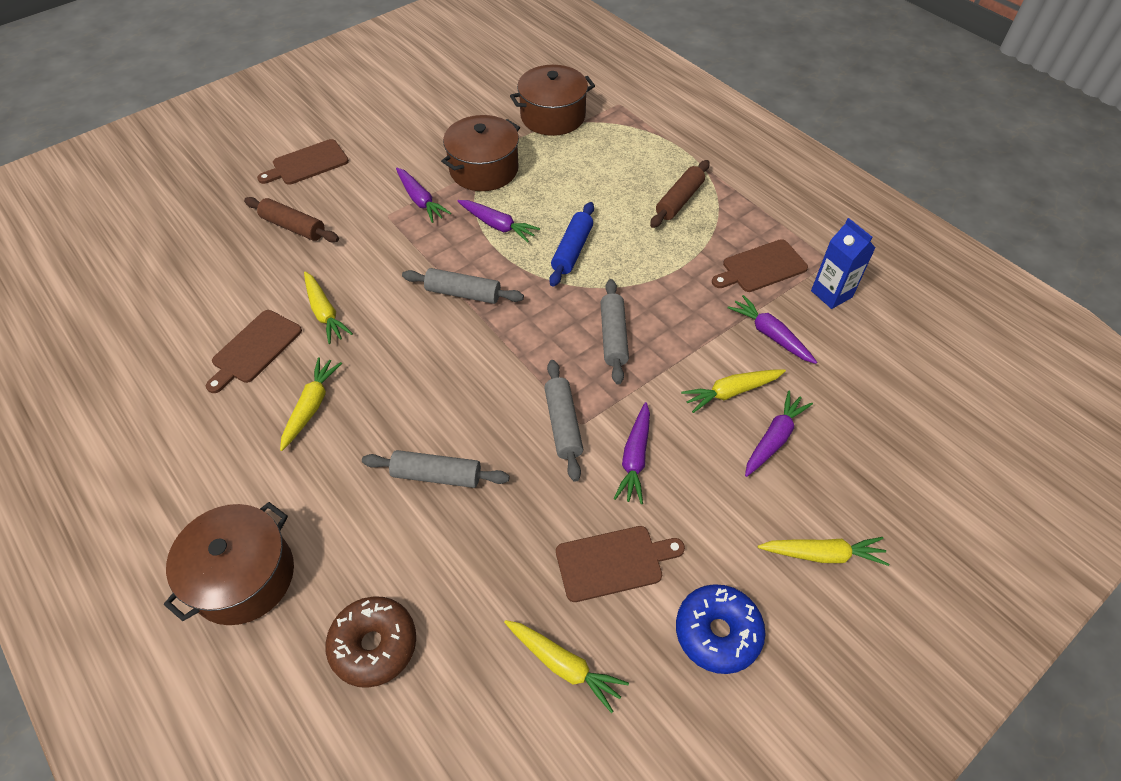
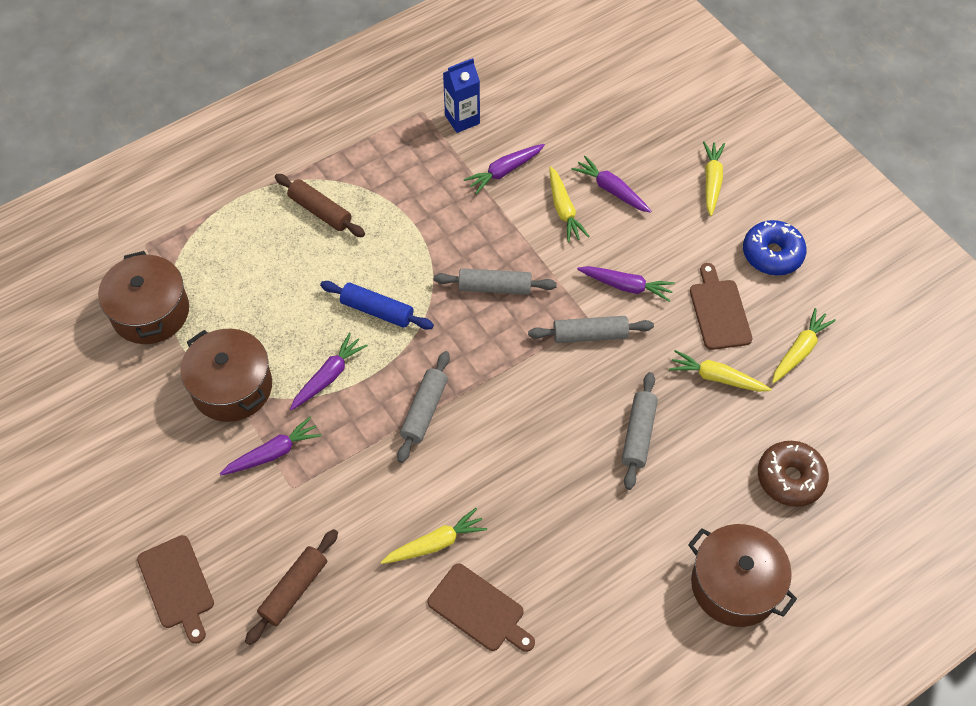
camera: 85 degrees left, 5 degrees up
(311, 406) = (557, 546): yellow carrot -> yellow carrot (716, 377)
(761, 267) = (423, 162): brown cutting board -> none

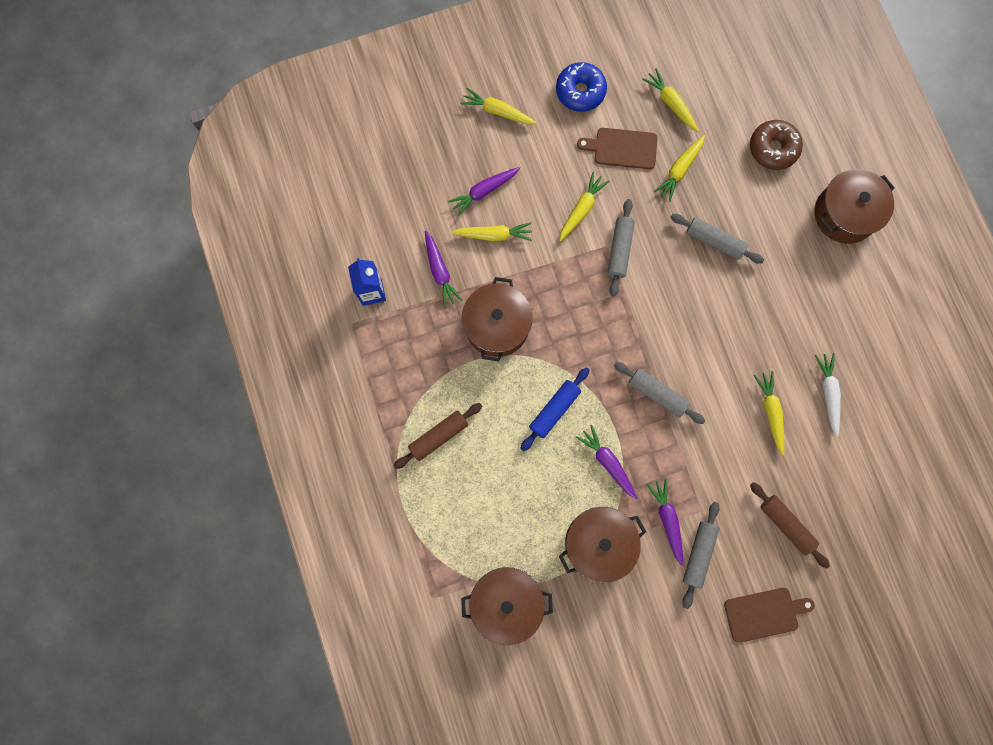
camera: 75 degrees left, 20 degrees up
(459, 235) = (496, 325): none -> brown pot
(479, 609) = (828, 393): brown cutting board -> white carrot
(495, 287) = (556, 310): grey rolling pin -> grey rolling pin (698, 554)
(626, 286) = (581, 209): purple carrot -> yellow carrot

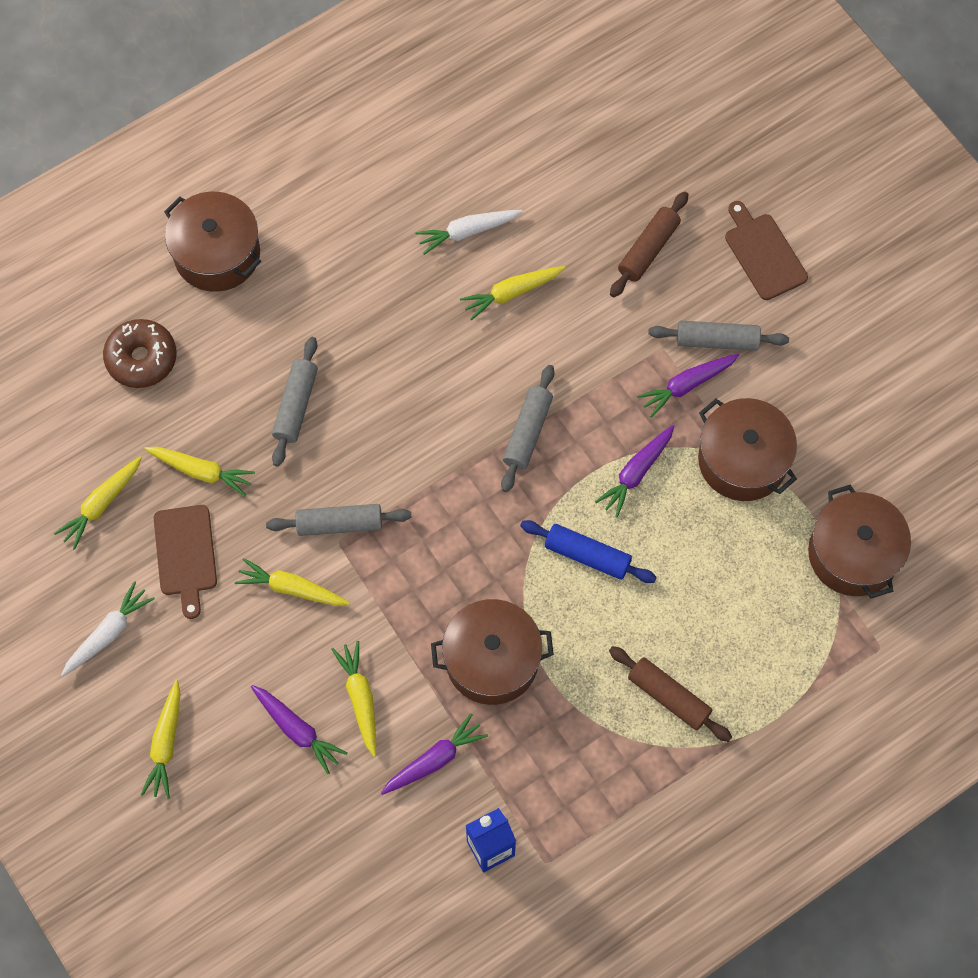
camera: 105 degrees left, 10 degrees down
(580, 91) = (108, 633): blue donut -> white carrot

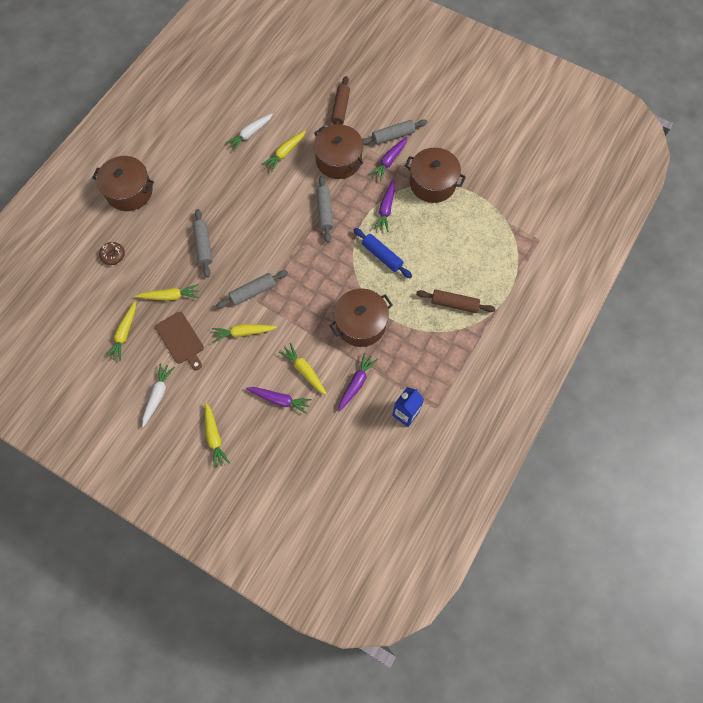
camera: 25 degrees left, 0 degrees up
(141, 358) = (113, 255): brown donut -> brown donut, size x0.62
(587, 555) = (382, 256): blue rolling pin -> blue rolling pin turned 45 degrees clockwise
(763, 254) = (394, 91): brown cutting board -> none
(853, 554) = (505, 203): brown pot -> brown pot (338, 160)

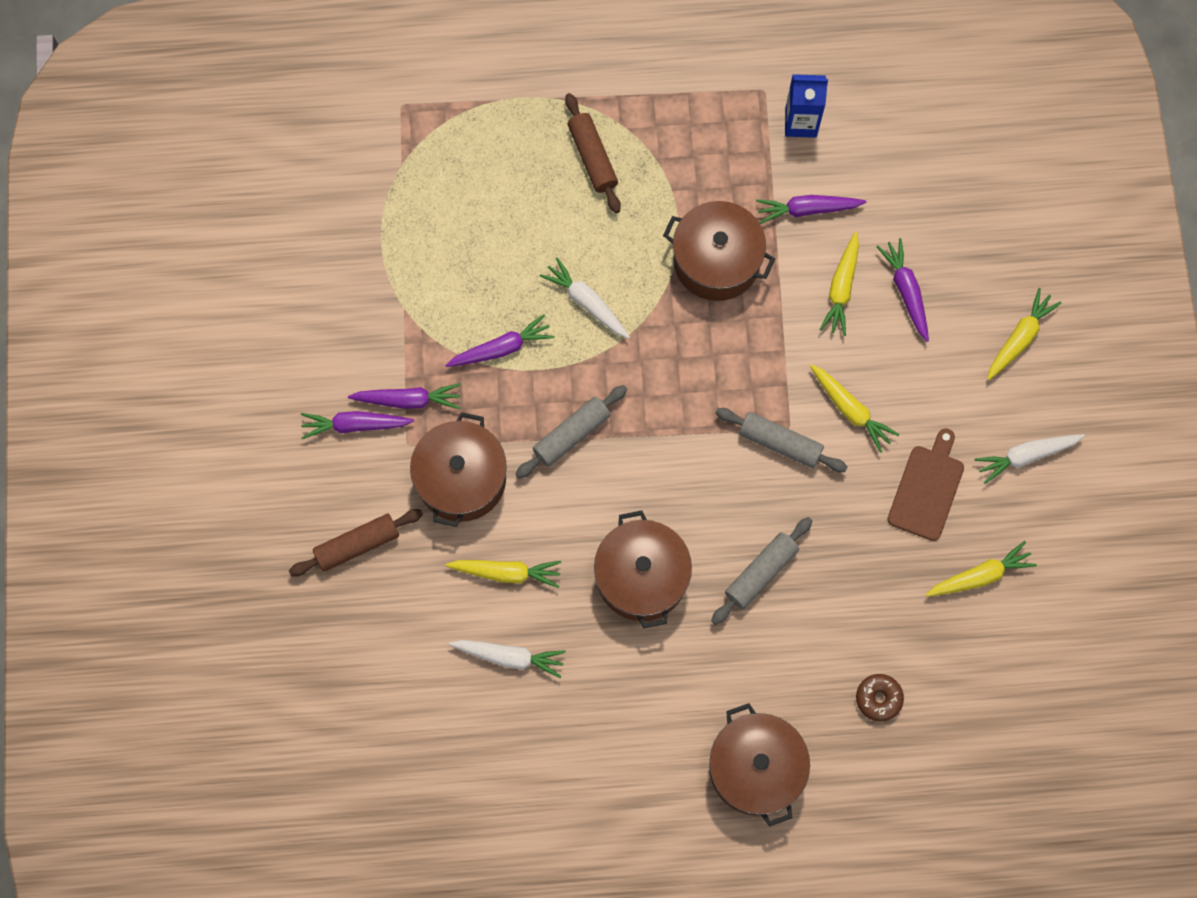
camera: 125 degrees left, 5 degrees up
(170, 296) = (876, 557): yellow carrot -> none
(382, 256) = (586, 302): blue rolling pin -> white carrot
(393, 136) = (355, 425): grey rolling pin -> purple carrot
(432, 183) = (405, 310): brown pot -> brown pot (641, 577)

